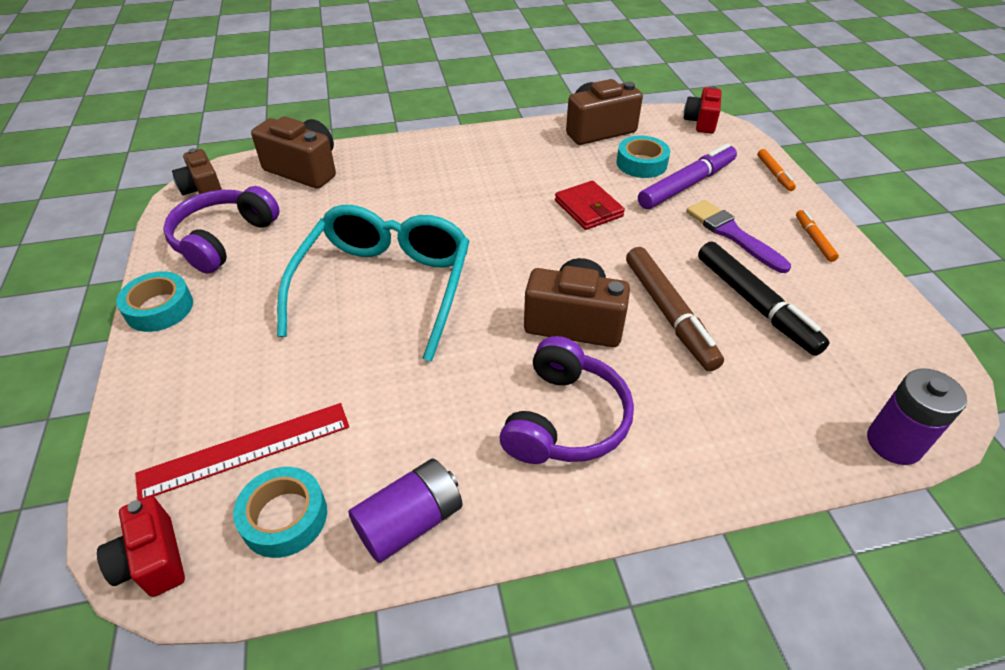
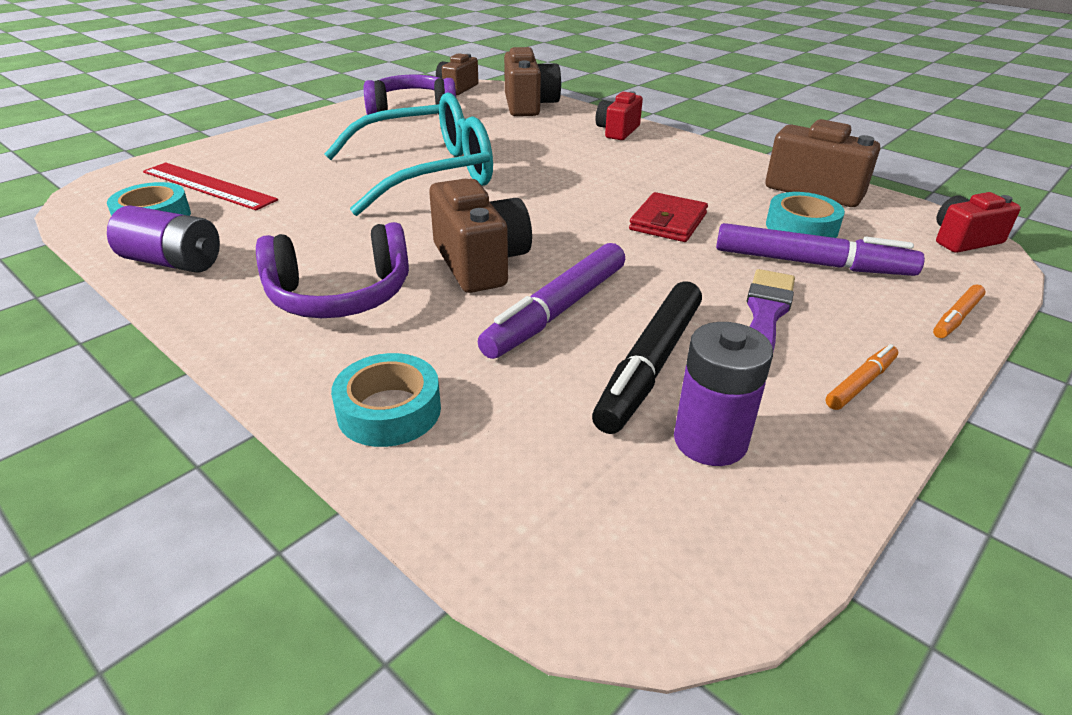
camera: 55 degrees right, 10 degrees down
(153, 560) = (97, 192): red camera -> red camera (617, 131)
(159, 308) = (320, 119): turquoise tape -> turquoise tape (389, 410)
(669, 314) = (557, 311): brown marker -> purple marker
(894, 443) = (502, 549): purple battery -> purple battery (710, 441)

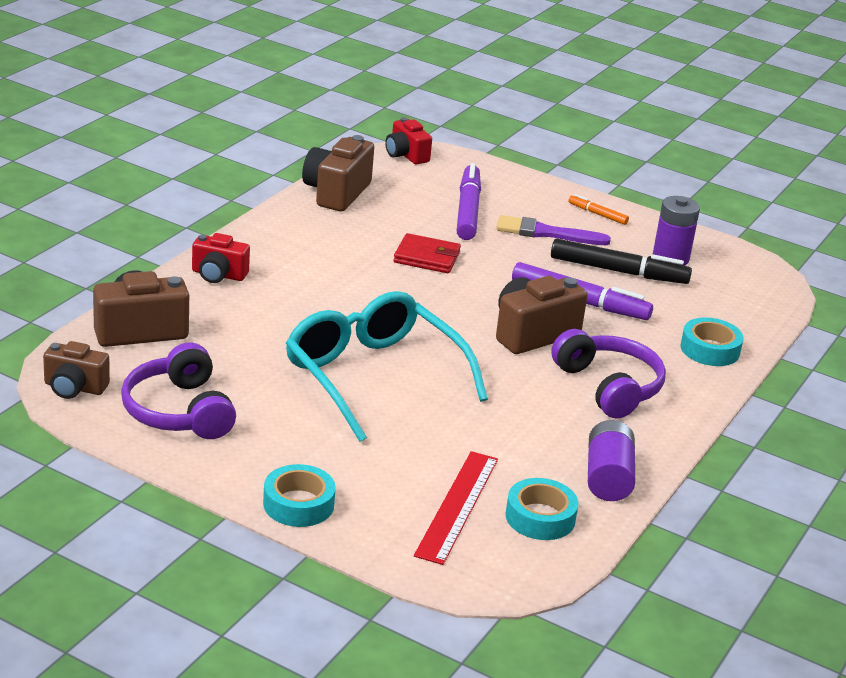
camera: 105 degrees left, 5 degrees down
(801, 227) = (412, 207): turquoise tape -> turquoise tape (298, 504)
(956, 318) = (514, 177): orange marker -> none

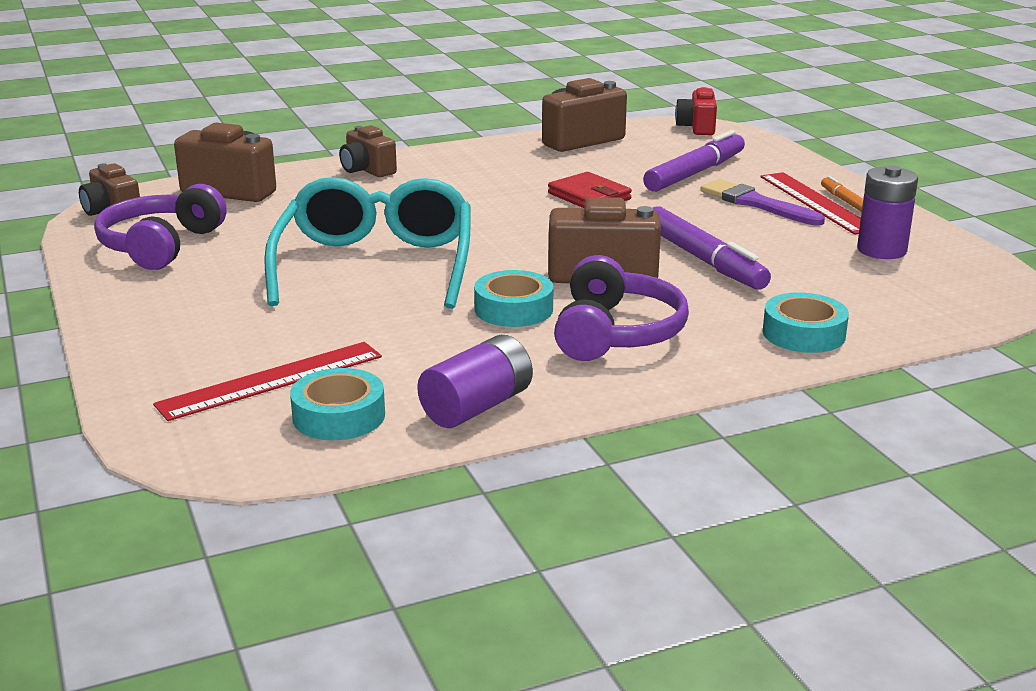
camera: 40 degrees right, 5 degrees down
(218, 275) = (367, 170): red camera -> brown camera
(298, 504) = (130, 334): turquoise tape -> turquoise tape (514, 309)
(581, 221) = (816, 202): none -> red ruler
(618, 271) = (794, 247): black marker -> none

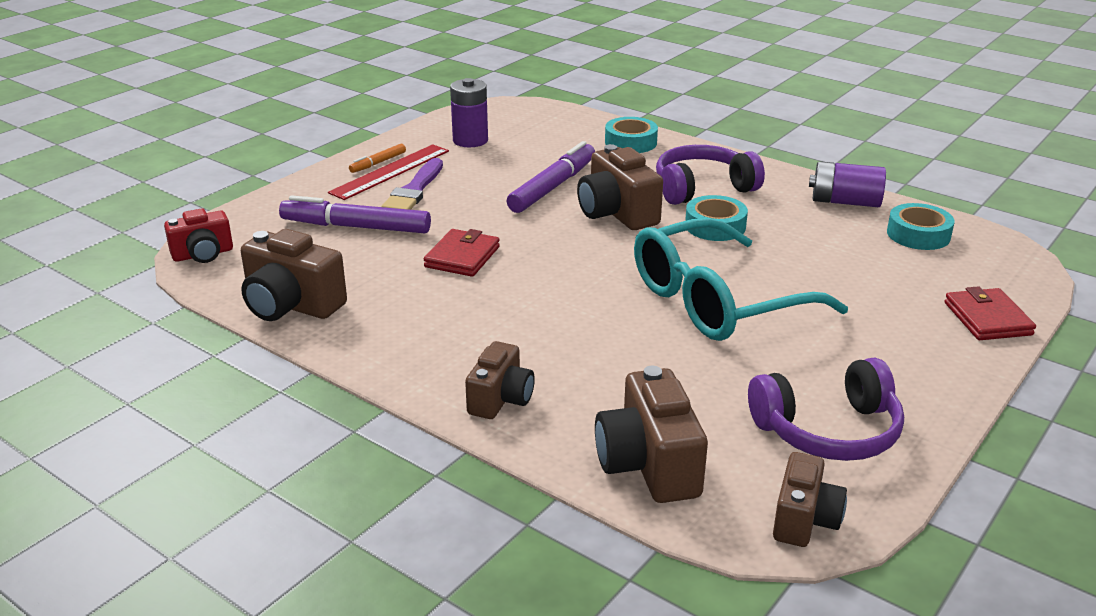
camera: 120 degrees left, 5 degrees up
(149, 371) = (987, 319): none -> red wallet
(271, 380) = (923, 270): red ruler -> none

